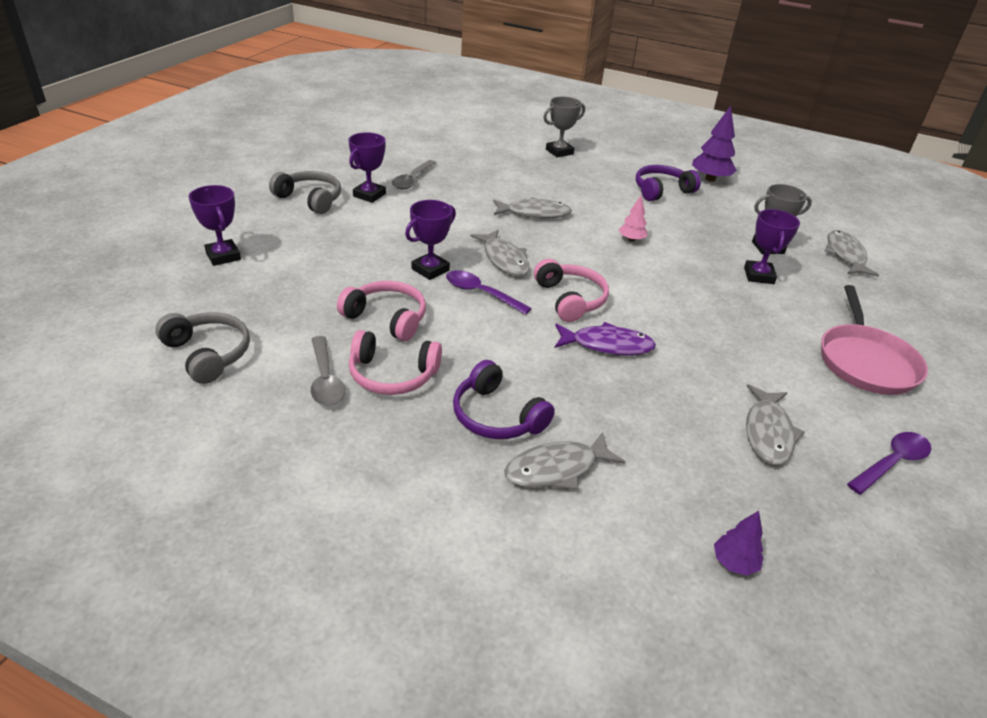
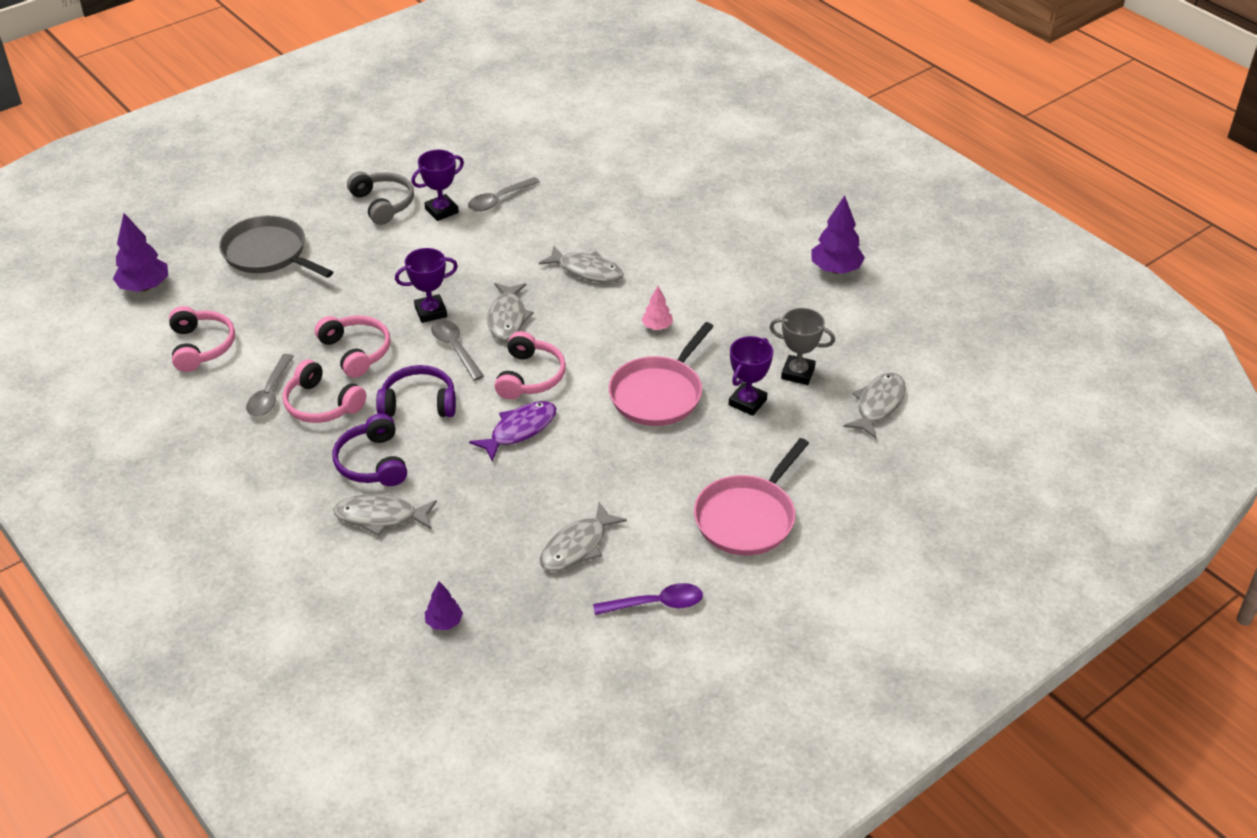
camera: 30 degrees right, 5 degrees up
(97, 313) = (145, 287): none -> purple tree
(208, 354) = (201, 346): grey headphones -> pink headphones
(223, 256) = (268, 253): purple trophy -> grey pan
(481, 293) = (455, 348): purple spoon -> grey spoon
(559, 152) = (693, 192): grey trophy -> none
(607, 345) = (519, 430): purple fish -> purple fish turned 75 degrees counterclockwise
(661, 190) = (758, 273): purple headphones -> purple headphones (418, 403)
(688, 286) = (658, 394): none -> pink pan

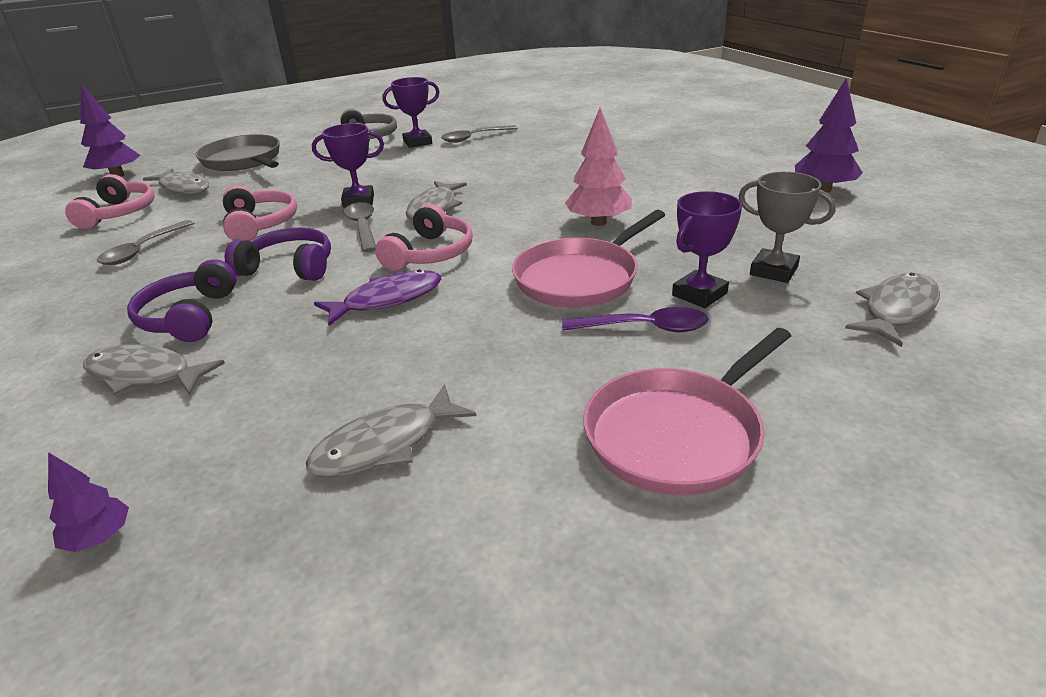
camera: 15 degrees right, 10 degrees down
(322, 404) = (185, 261): pink headphones -> none
(587, 270) = (537, 180): grey fish -> grey fish (184, 188)
(656, 604) = (475, 561): purple spoon -> purple spoon (645, 328)
(657, 326) = (598, 222): pink tree -> pink tree, size x1.76

